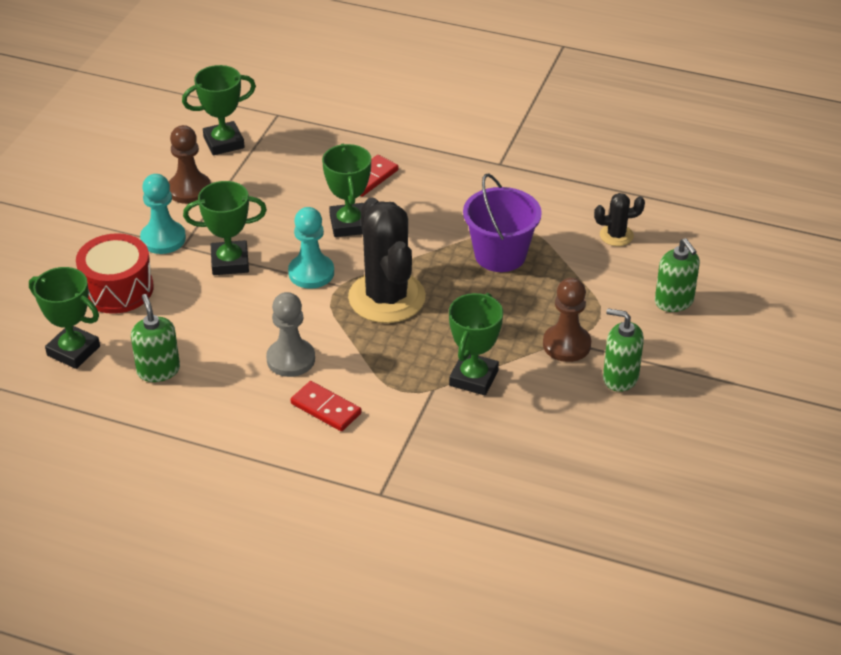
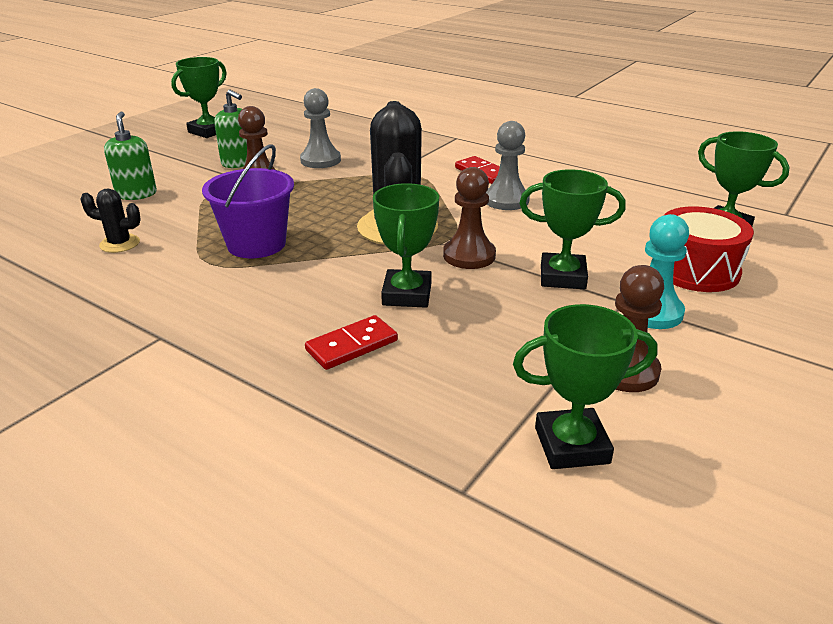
camera: 165 degrees left, 10 degrees down
(158, 370) = (632, 207): green soap dispenser -> none
(311, 273) = (469, 256): turquoise pawn -> brown pawn
(473, 378) = (353, 174): green trophy -> green trophy (208, 131)
(528, 401) = (320, 160): none -> grey pawn

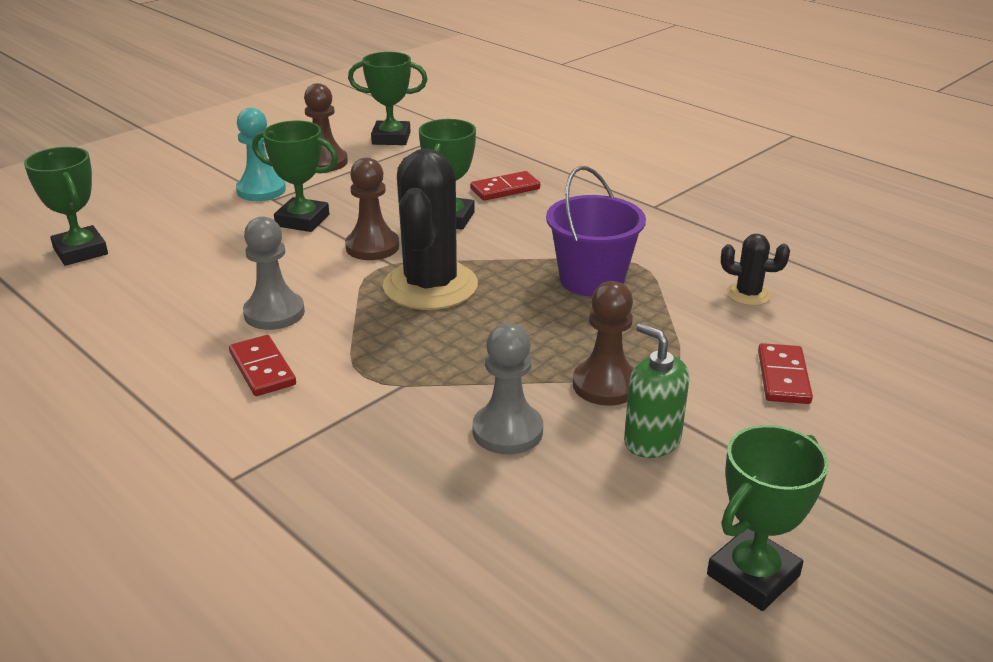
camera: 170 degrees left, 0 degrees up
(136, 194) = (783, 377): green soap dispenser -> red domino
(696, 270) = (177, 216): red drum -> none

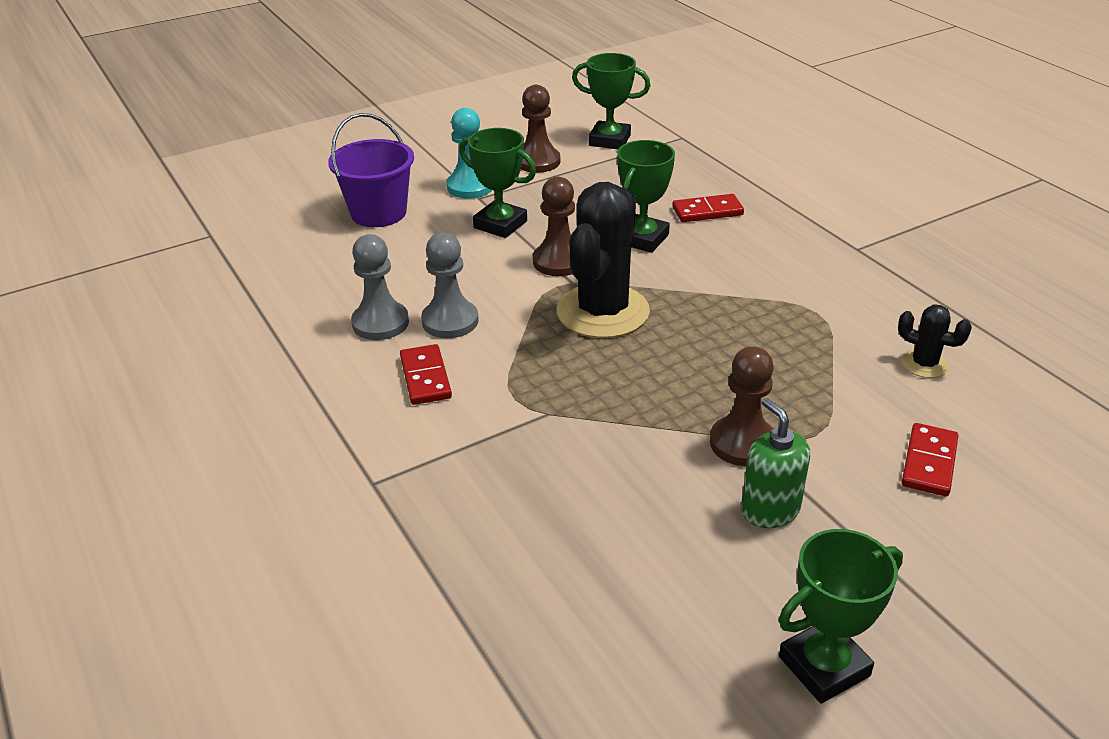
camera: 15 degrees right, 5 degrees up
(80, 251) = (295, 234): green trophy -> none
(507, 431) = (632, 477): grey pawn -> grey pawn (380, 323)
(592, 279) = (765, 325): purple bucket -> purple bucket (378, 213)

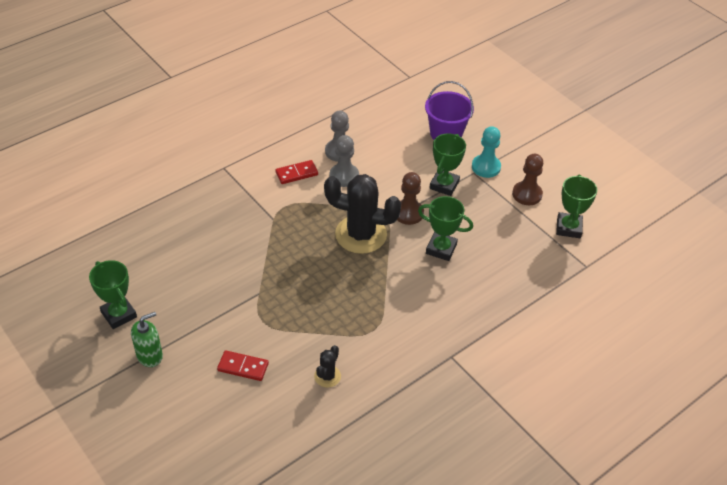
camera: 80 degrees right, 10 degrees up
(707, 211) = (482, 280): red domino -> none
(742, 443) = (254, 292): brown pawn -> none
(770, 510) = (208, 301): green soap dispenser -> green soap dispenser (150, 356)

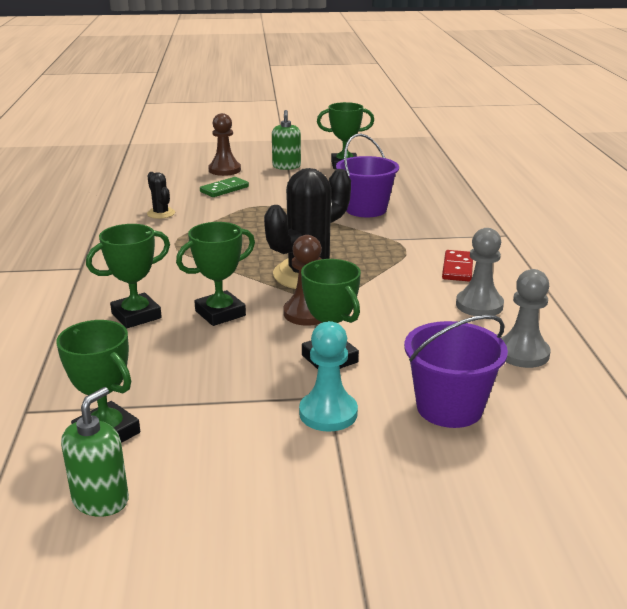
camera: 125 degrees right, 20 degrees down
(225, 254) = (366, 209): none -> purple bucket
(243, 367) = (224, 189): red domino -> green domino
(344, 176) = (424, 294): grey pawn -> grey pawn (522, 353)
(477, 284) = (136, 316): none -> green trophy
(527, 194) = (223, 426): brown pawn -> brown pawn (224, 170)
(599, 204) = (101, 500): none -> green soap dispenser

